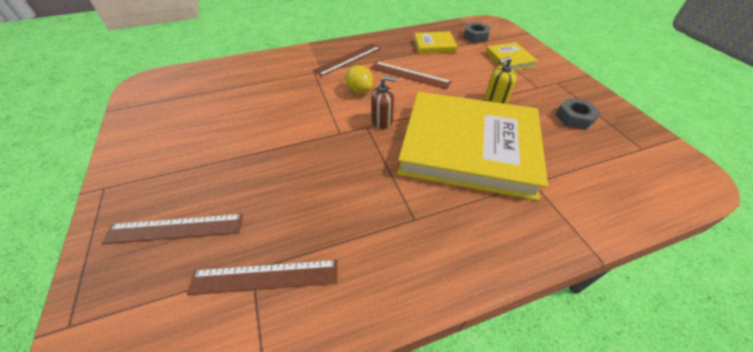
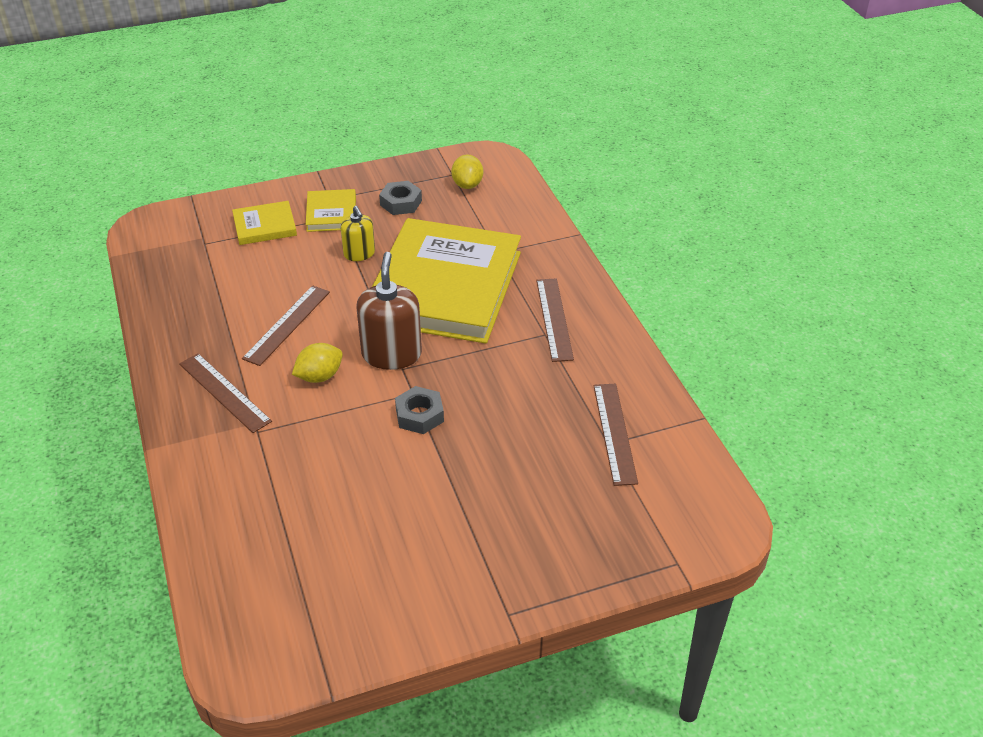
camera: 90 degrees left, 5 degrees down
(175, 228) = (566, 517): brown ruler -> brown ruler (554, 319)
(382, 121) = (391, 354): brown soap dispenser -> brown soap dispenser, size x1.69
(434, 45) = (203, 293): yellow book -> yellow book (331, 213)
(475, 36) = (187, 247): grey nut -> grey nut (419, 415)
(632, 159) = (467, 185): none -> yellow lemon

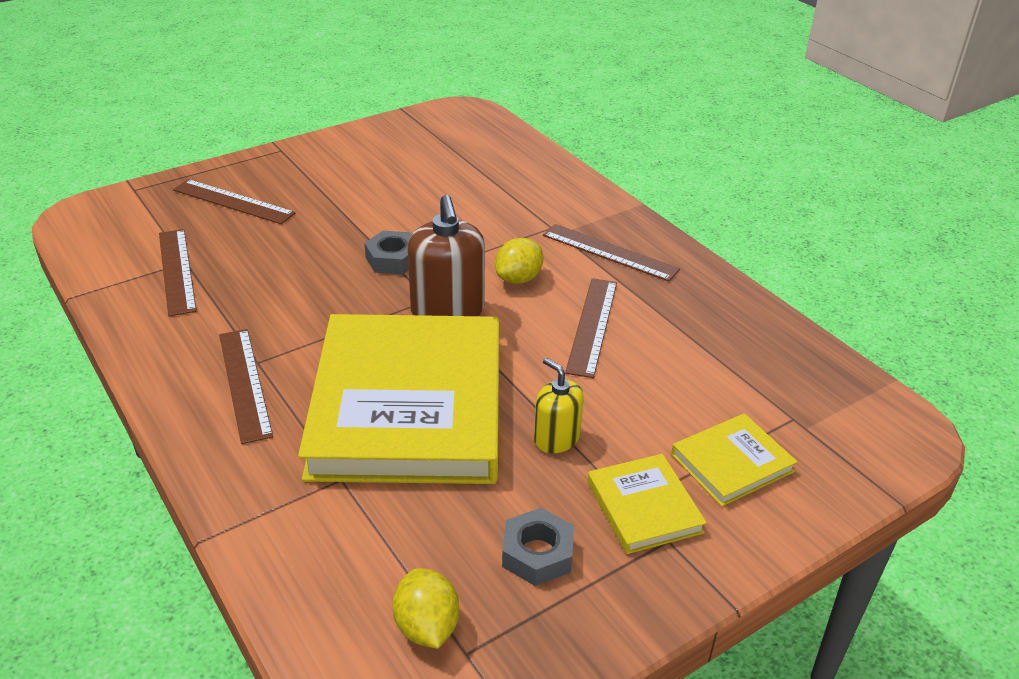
camera: 165 degrees right, 5 degrees down
(565, 522) = (233, 201): none -> brown ruler

